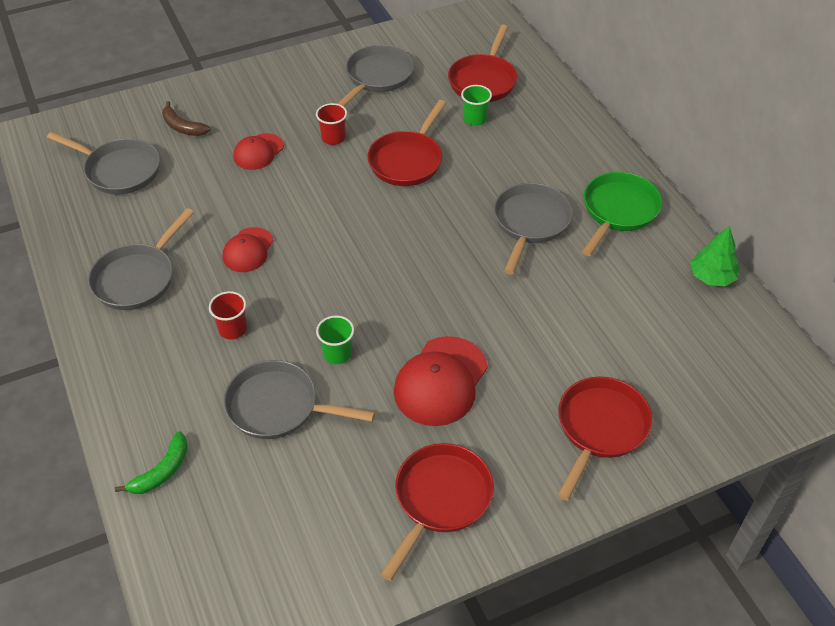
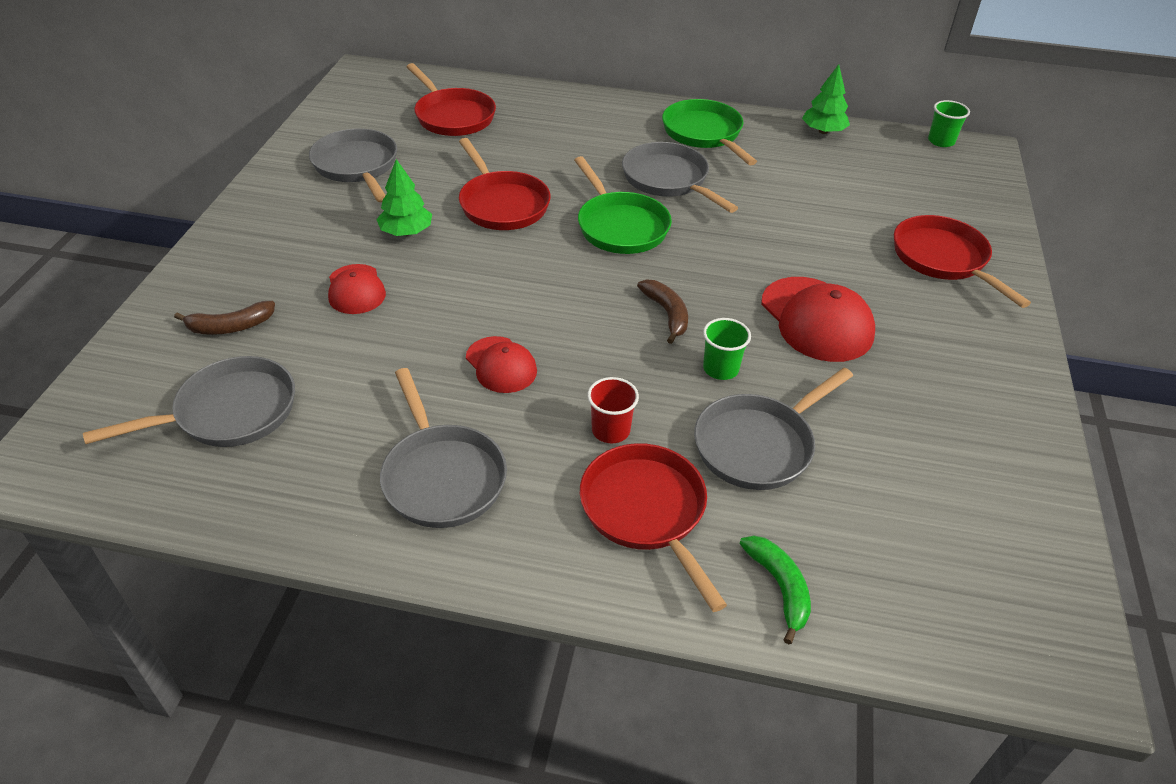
camera: 55 degrees left, 5 degrees down
(333, 138) = (406, 232): red cup -> green tree
(369, 299) = (667, 314): none -> brown banana
(440, 499) = (963, 387): red pan -> red pan (646, 511)
(444, 228) = (620, 226): none -> green pan
(475, 119) = (497, 144): green cup -> green cup (941, 141)

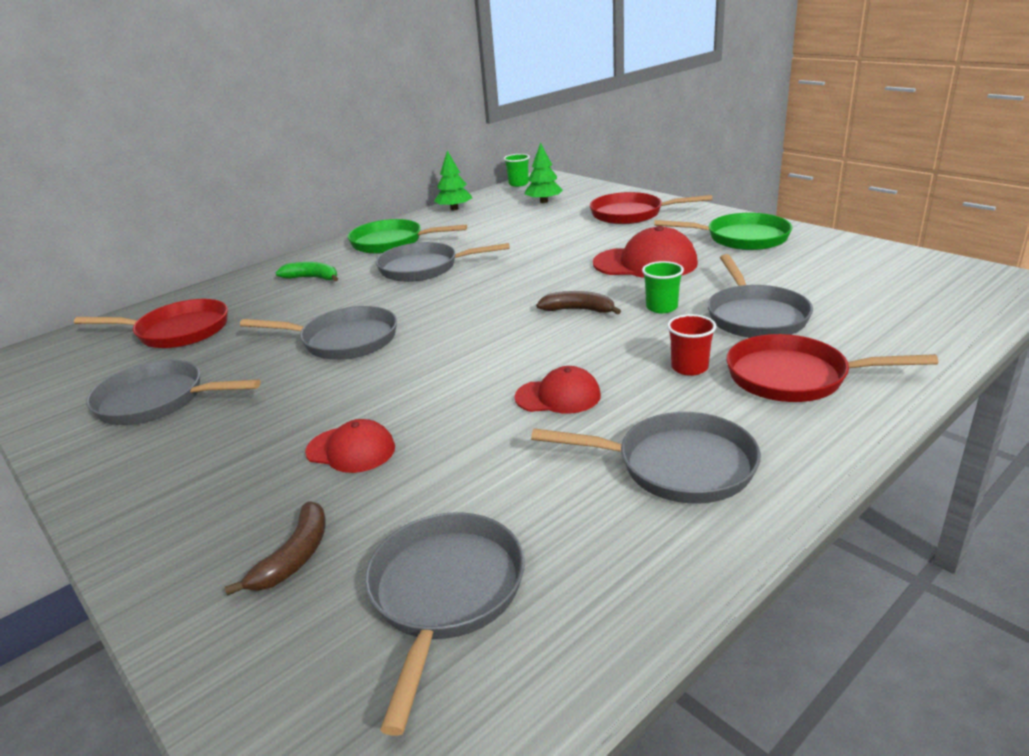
camera: 50 degrees left, 15 degrees down
(406, 232) = (306, 398): green tree -> green tree (544, 201)
(502, 204) = (344, 340): red pan -> grey pan
(620, 226) = (451, 300): green pan -> green pan (742, 238)
(779, 587) = (904, 348): green banana -> green banana (312, 278)

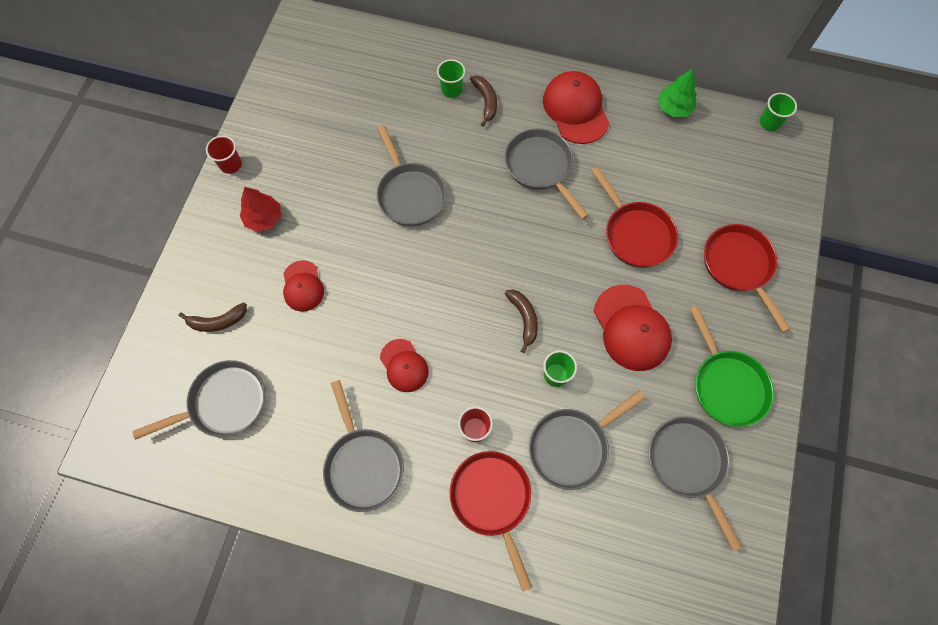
camera: 55 degrees right, 40 degrees up
(78, 467) = (231, 164): none -> red cup
(157, 401) = (299, 145): grey pan -> grey pan (688, 464)
(178, 331) = (373, 83): red pan -> red pan (635, 234)
(203, 458) = (264, 218): none -> red tree
(268, 291) = (451, 89): none -> green cup
(312, 278) = (486, 101): green banana -> brown banana
(391, 242) = (575, 109): green pan -> red cap
(544, 201) = (732, 173): green tree -> none

